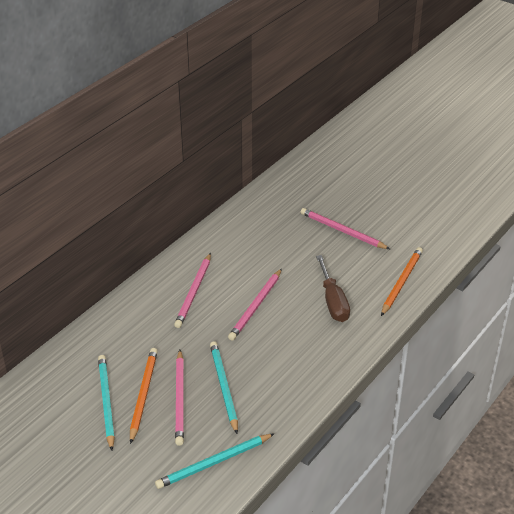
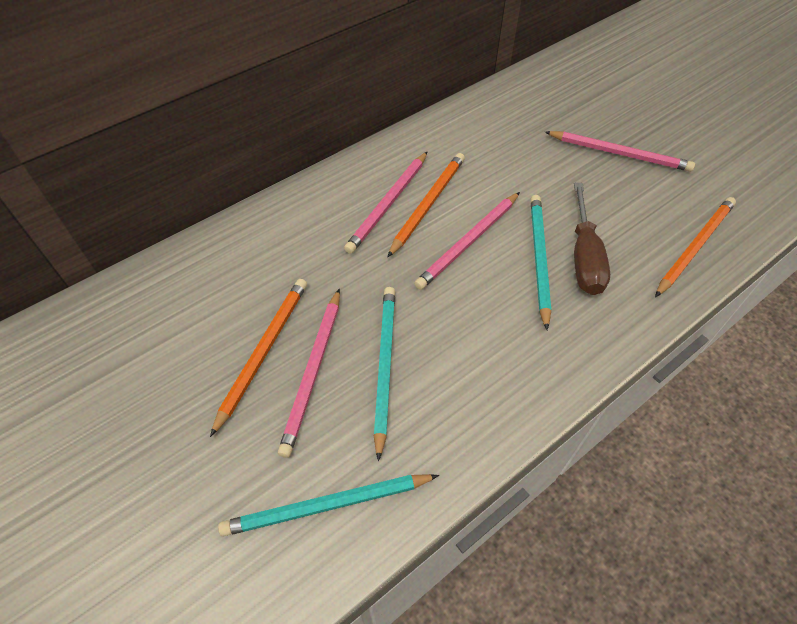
camera: 15 degrees right, 15 degrees up
(106, 402) = (207, 352): turquoise pencil -> turquoise pencil (539, 259)
(221, 288) = (427, 204): none -> orange pencil
(342, 231) = (619, 153): pink pencil -> pink pencil turned 150 degrees clockwise

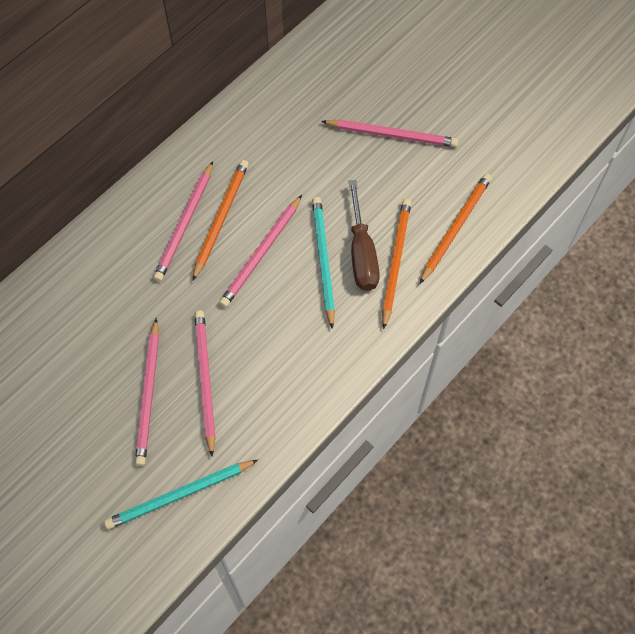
camera: 10 degrees left, 10 degrees up
(263, 352) = (104, 384): orange pencil -> orange pencil (395, 262)
(384, 366) = (205, 380): turquoise pencil -> pink pencil

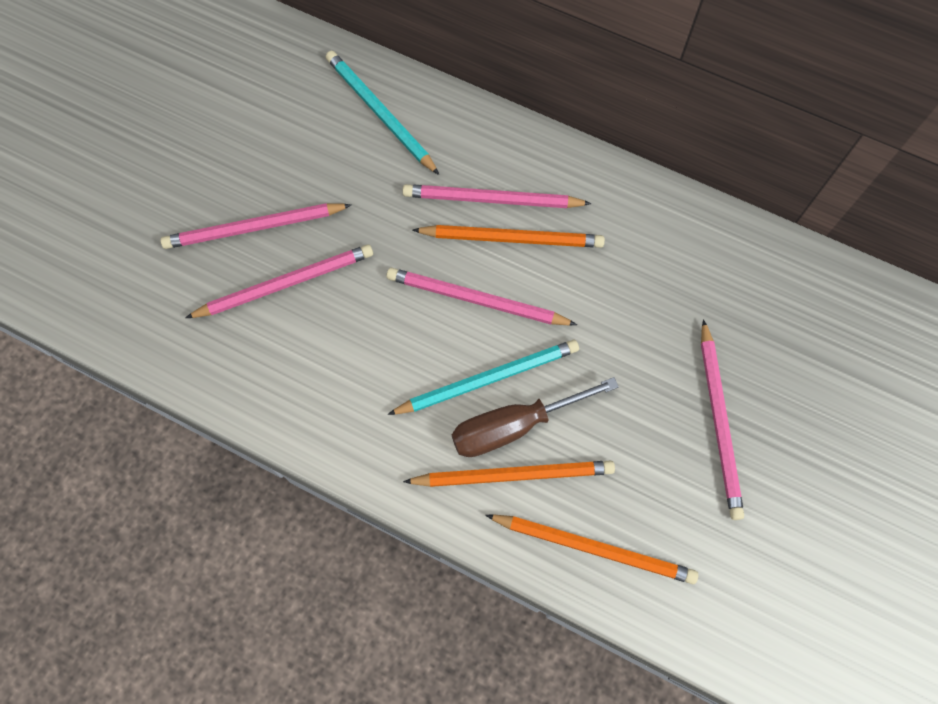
camera: 75 degrees right, 5 degrees up
(180, 495) = (136, 298): turquoise pencil -> turquoise pencil (380, 114)

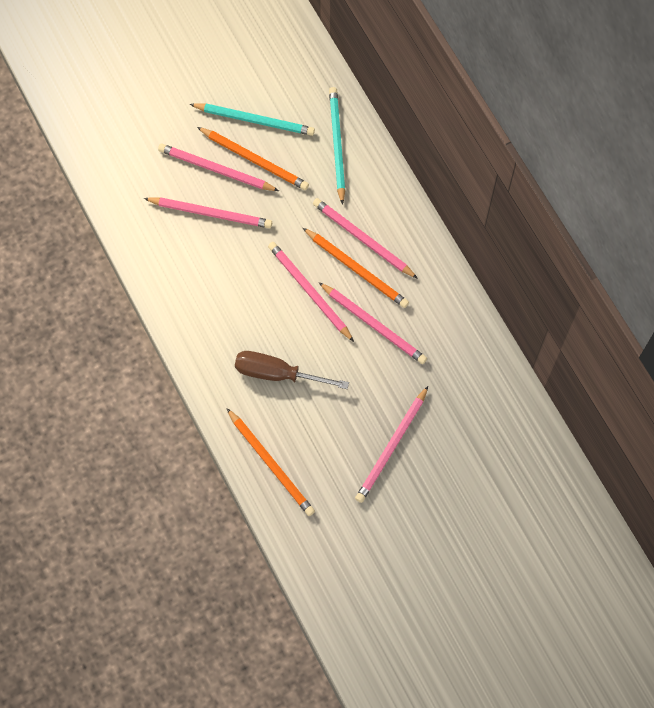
camera: 35 degrees right, 0 degrees up
(487, 379) = (282, 339): turquoise pencil -> turquoise pencil (254, 120)
(513, 475) = (257, 398): orange pencil -> orange pencil (254, 160)
(581, 289) = (373, 324): none -> pink pencil

